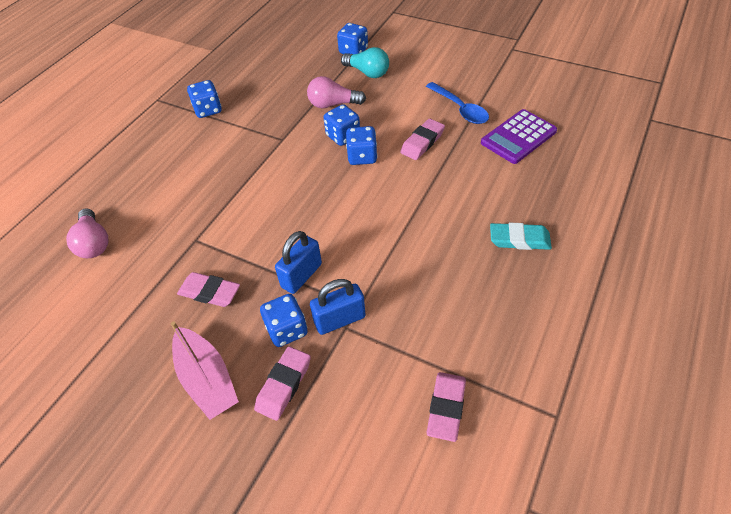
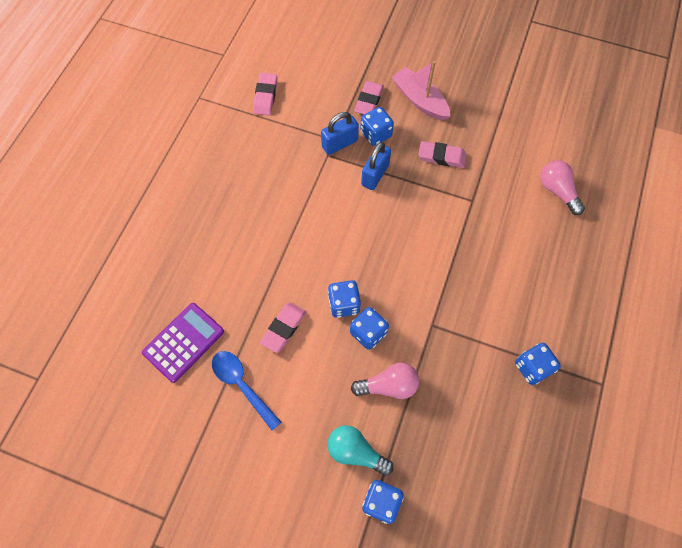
camera: 170 degrees right, 15 degrees up
(519, 239) = (202, 218): turquoise eraser -> none

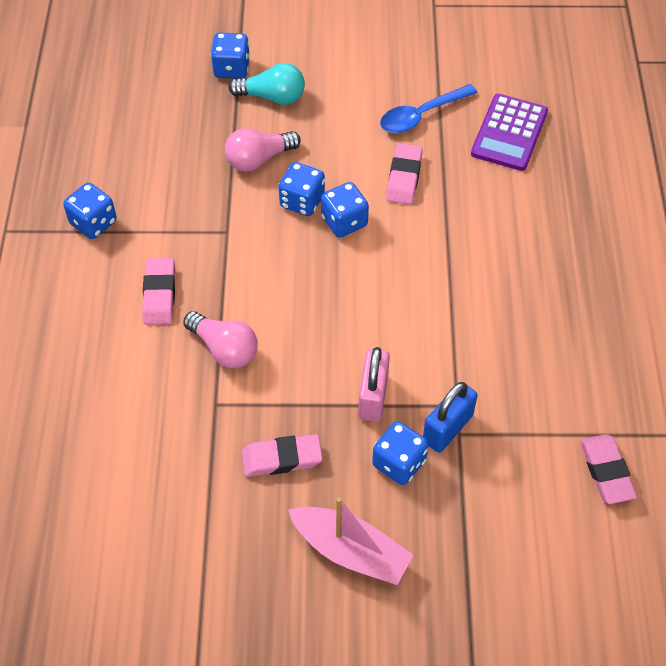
camera: 160 degrees right, 10 degrees down
(242, 385) = (421, 115): blue spoon -> blue spoon turned 120 degrees clockwise
(368, 101) = (436, 520): pink eraser -> pink eraser (159, 294)
(375, 175) = (373, 396): blue padlock -> pink padlock
(557, 191) = (87, 459): pink light bulb -> pink light bulb (224, 348)

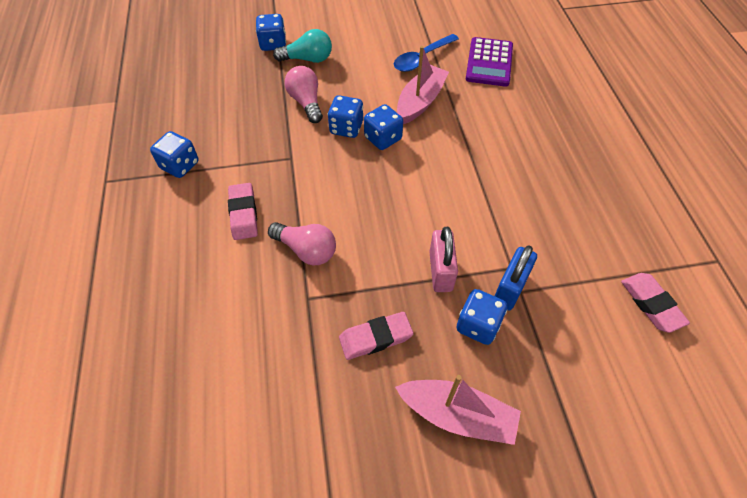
camera: 10 degrees left, 0 degrees up
(259, 159) = (306, 102): pink light bulb -> pink light bulb turned 105 degrees clockwise
(404, 177) = (420, 101): pink eraser -> pink boat

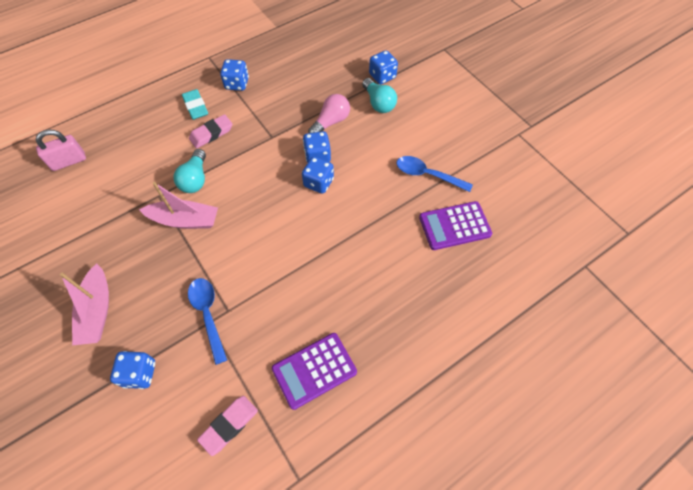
camera: 65 degrees right, 5 degrees up
(184, 218) = (196, 107): none -> turquoise eraser
(306, 250) = (195, 179): pink light bulb -> turquoise light bulb
(375, 338) = (140, 244): pink eraser -> none
(420, 101) = (373, 192): pink boat -> pink boat (185, 220)
(440, 271) = (207, 264): pink padlock -> pink padlock (68, 161)
(478, 325) = (169, 302): blue dice -> blue dice (139, 373)
(510, 288) = (208, 314): blue padlock -> blue spoon
(608, 213) = (314, 370): none -> purple calculator

